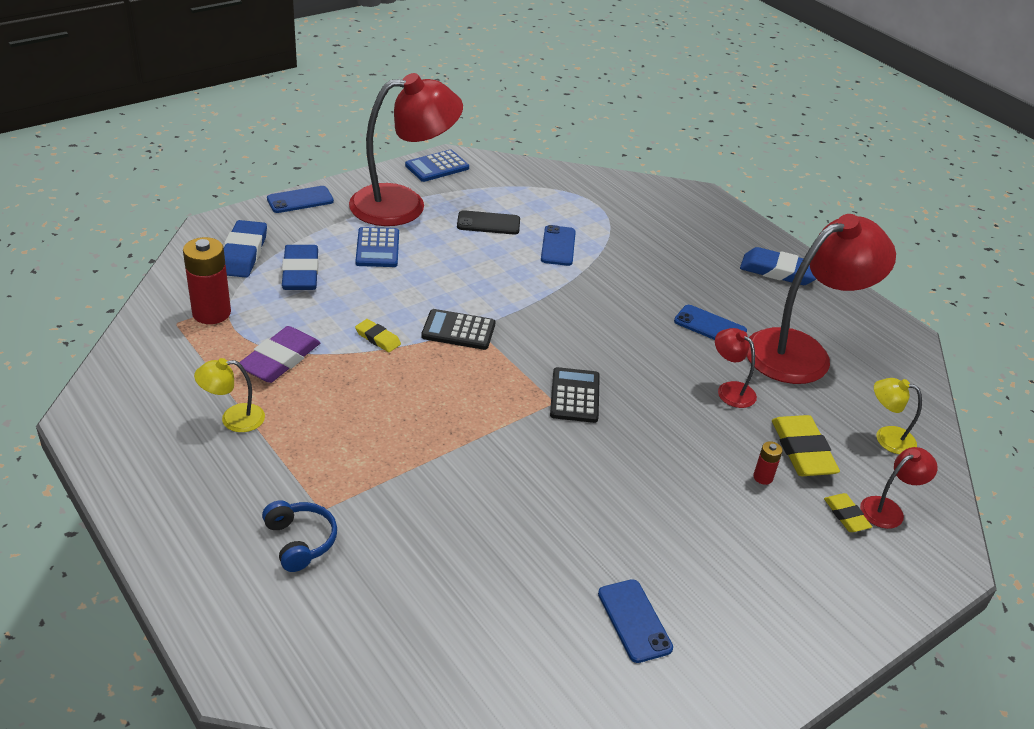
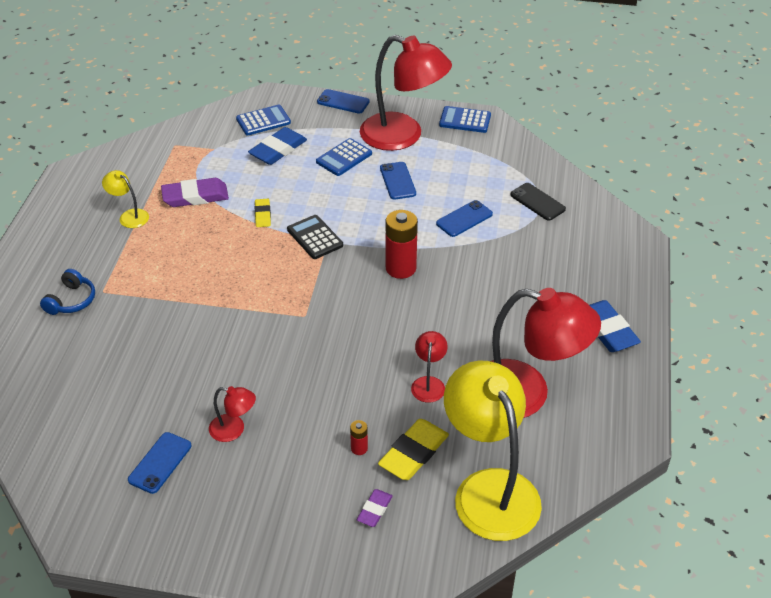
camera: 50 degrees right, 5 degrees up
(211, 313) = (199, 149): red battery -> red battery (400, 268)
(243, 253) = (263, 121): blue eraser -> blue calculator
(488, 223) = (440, 178): black phone -> black phone (537, 202)
(575, 396) = (322, 320): black calculator -> none
(710, 326) = (485, 335): blue phone -> blue phone (397, 181)
(846, 515) = (374, 510): yellow eraser -> purple eraser
(886, 437) = (489, 489): yellow lamp -> yellow lamp, size x2.30
(888, 509) = (410, 529): red lamp -> red lamp (234, 430)

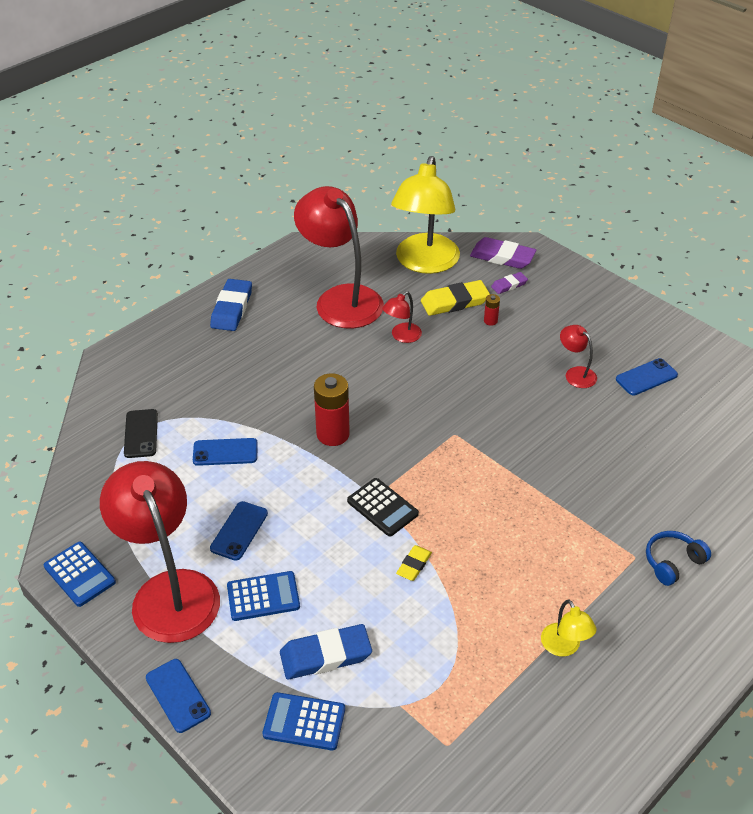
camera: 145 degrees left, 0 degrees up
(195, 196) = (471, 634): purple eraser -> purple eraser (502, 257)
(315, 237) = (382, 507): black calculator -> black calculator turned 45 degrees counterclockwise

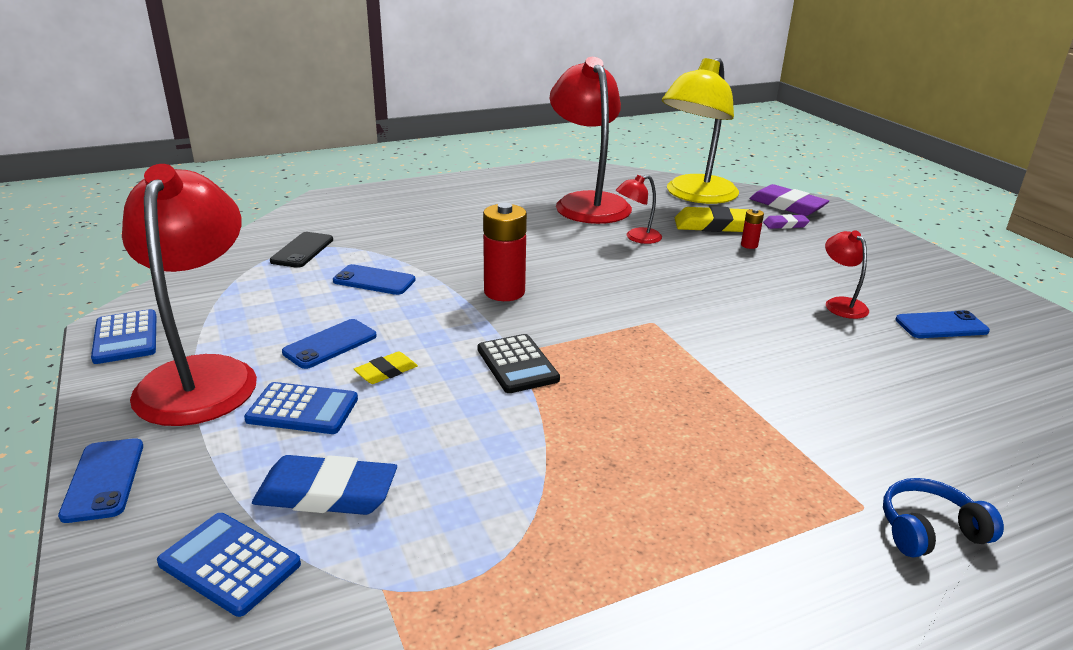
camera: 20 degrees right, 15 degrees down
(232, 308) = (471, 190): blue eraser -> none
(414, 565) = (519, 429): yellow eraser -> yellow eraser (386, 371)
(564, 647) = (694, 592): yellow lamp -> none

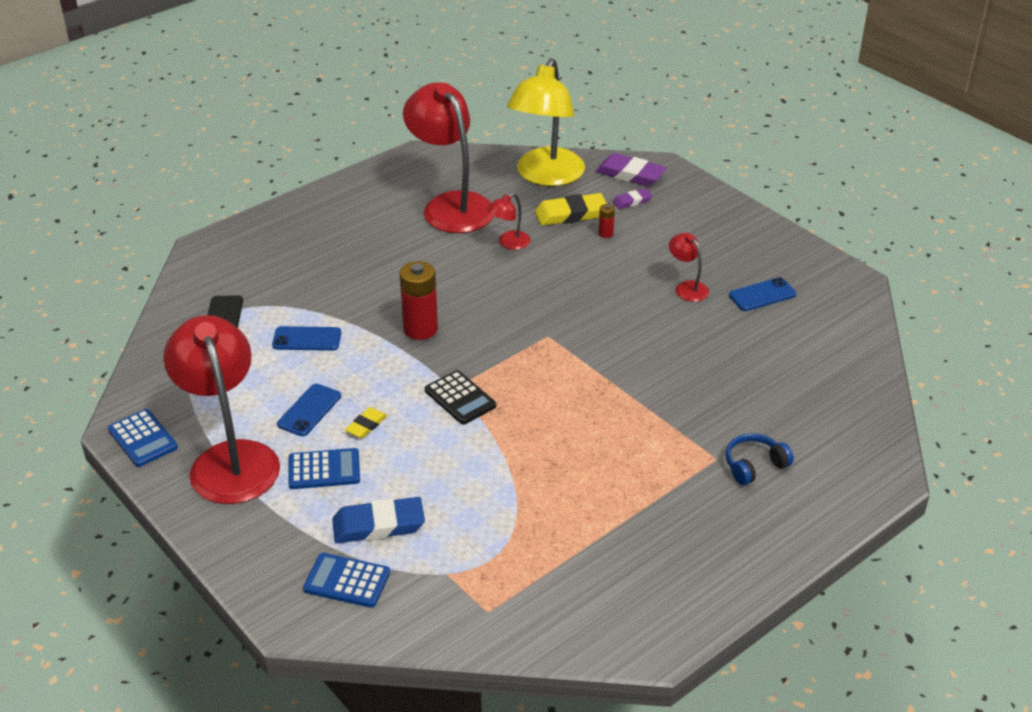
camera: 15 degrees left, 10 degrees up
(104, 480) = (224, 550): blue phone -> none

